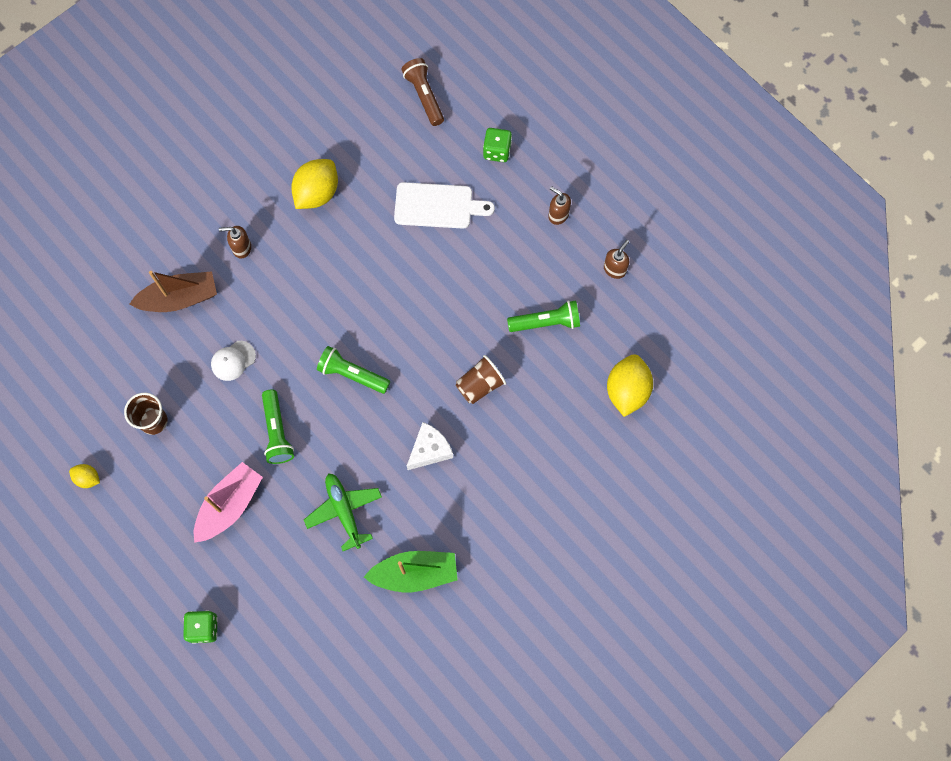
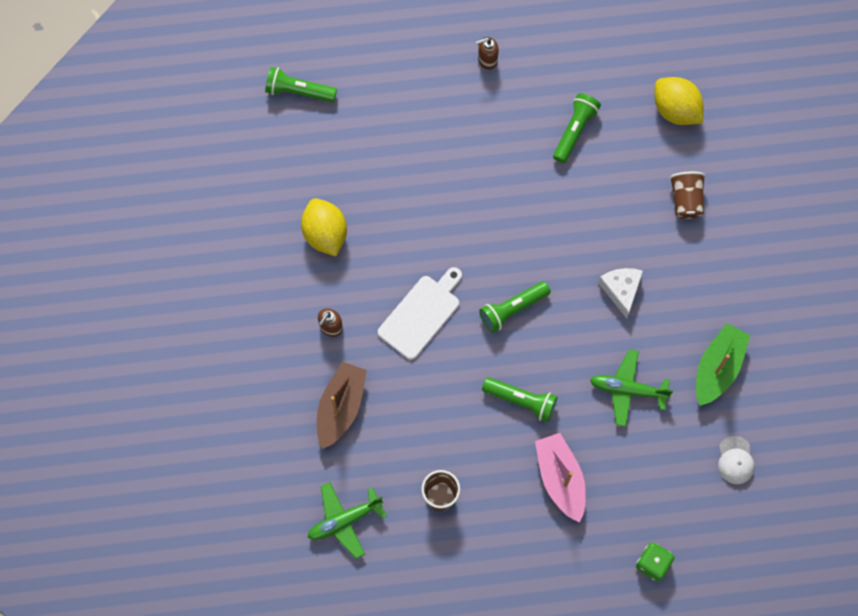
camera: 55 degrees left, 0 degrees up
(87, 362) = (344, 520): none -> green plane
(88, 478) = (454, 582): yellow lemon -> none
(233, 360) = (431, 397): white cap -> white cap (735, 460)
(424, 96) = (298, 91): brown flashlight -> green flashlight
(437, 206) = (409, 146): white cutting board -> white cutting board (421, 314)
(480, 385) = (592, 216): brown cup -> brown cup (686, 200)
(497, 151) = (394, 68): green dice -> none
(614, 269) = (566, 49): brown soap dispenser -> none

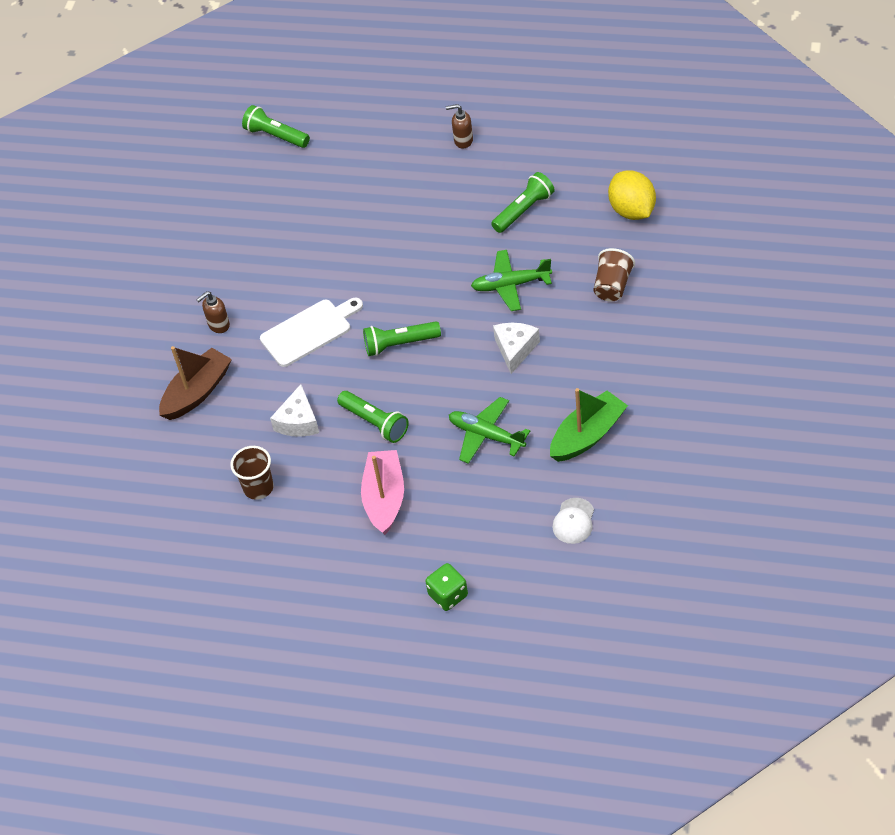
camera: 25 degrees right, 20 degrees down
(325, 234) = (248, 250): yellow lemon -> none
(344, 520) = (156, 488): green plane -> green plane (511, 285)
(450, 416) = (298, 421): none -> white cheese

